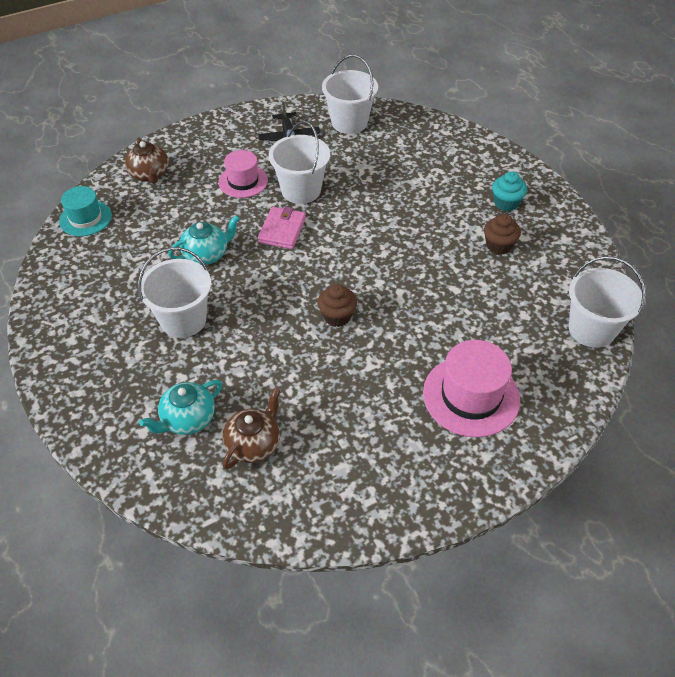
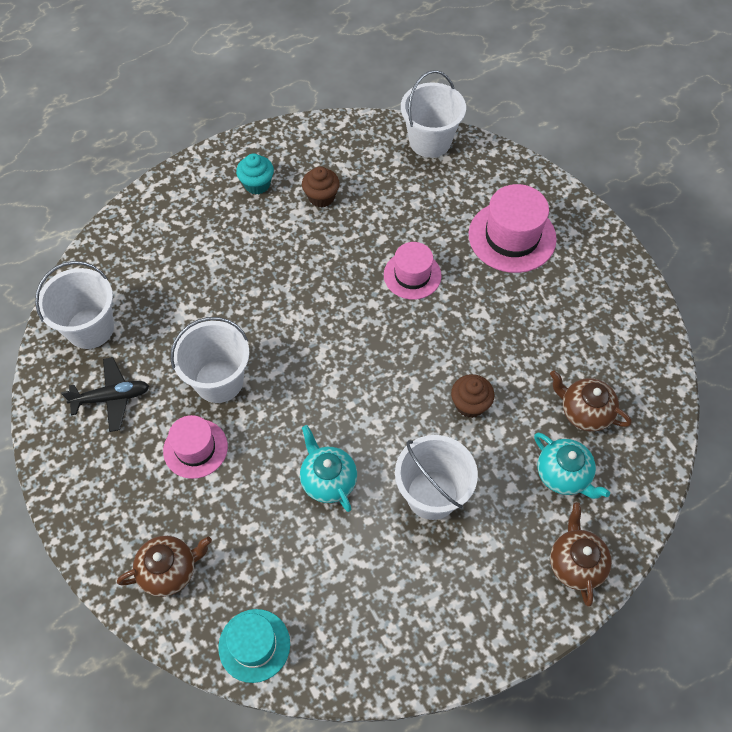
camera: 90 degrees left, 10 degrees up
(100, 421) = (575, 563): none -> brown teapot
(282, 230) = (289, 399): pink wallet -> none
(337, 316) = (421, 342): brown cupcake -> brown cupcake (470, 404)
(413, 311) = (412, 275): none -> pink hat

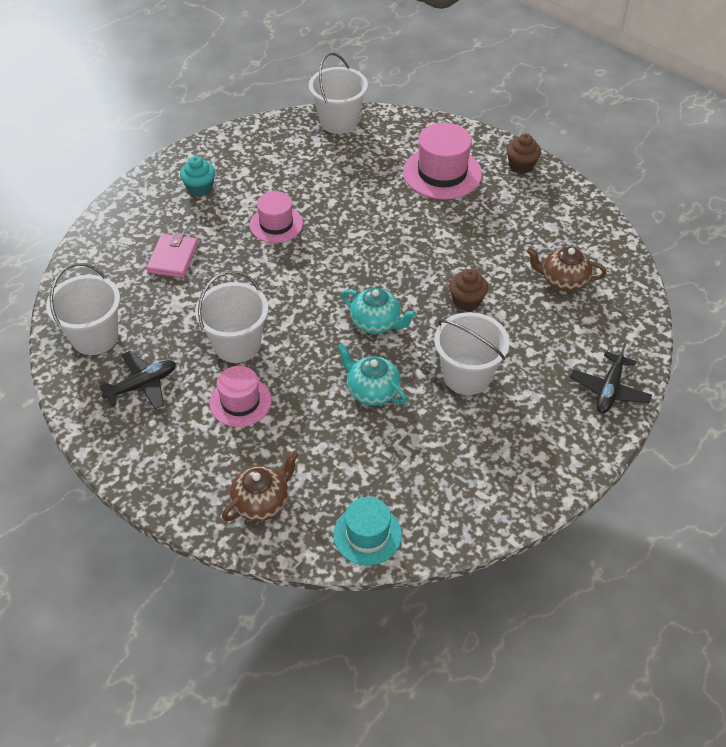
camera: 20 degrees left, 10 degrees down
(198, 260) = (173, 258): none -> pink wallet
(321, 197) = (263, 184): brown cupcake -> brown cupcake (521, 166)
(412, 275) = (371, 221): pink hat -> pink hat (276, 224)
(564, 475) = (568, 330): turquoise teapot -> turquoise teapot (376, 323)
(575, 563) = (609, 390): brown teapot -> black plane

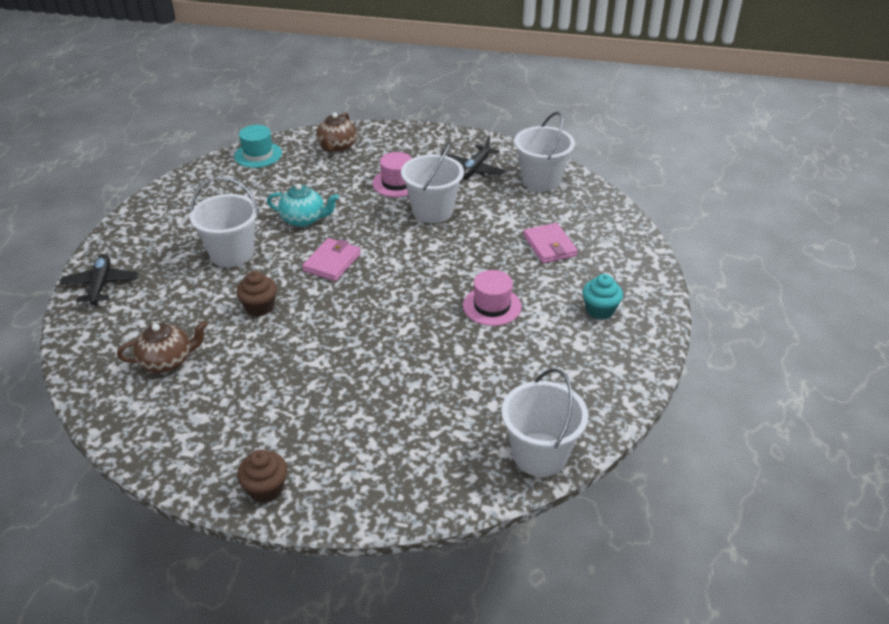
camera: 150 degrees right, 10 degrees down
(376, 323) = (332, 262): turquoise teapot -> pink wallet
(442, 173) = (361, 434): pink hat -> none

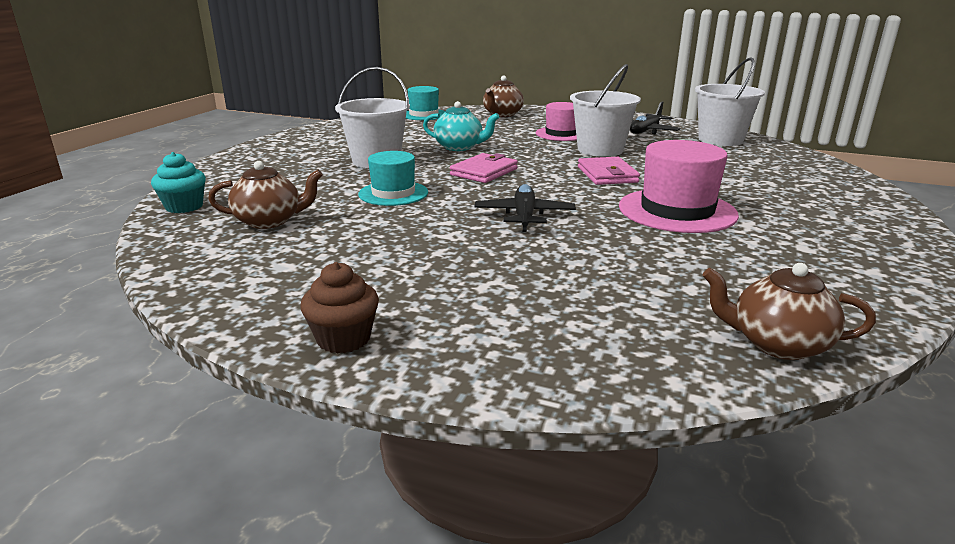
camera: 10 degrees right, 15 degrees down
(101, 285) = (230, 170): black plane -> black plane (524, 216)
(259, 307) = (393, 193): brown cupcake -> turquoise hat
(492, 306) = (677, 211): pink hat -> pink hat, size x1.55
(540, 454) = (777, 344): white bucket -> brown teapot
(549, 246) = (741, 176): pink wallet -> pink wallet (607, 175)
(600, 310) = (824, 223): turquoise cupcake -> turquoise cupcake (184, 207)

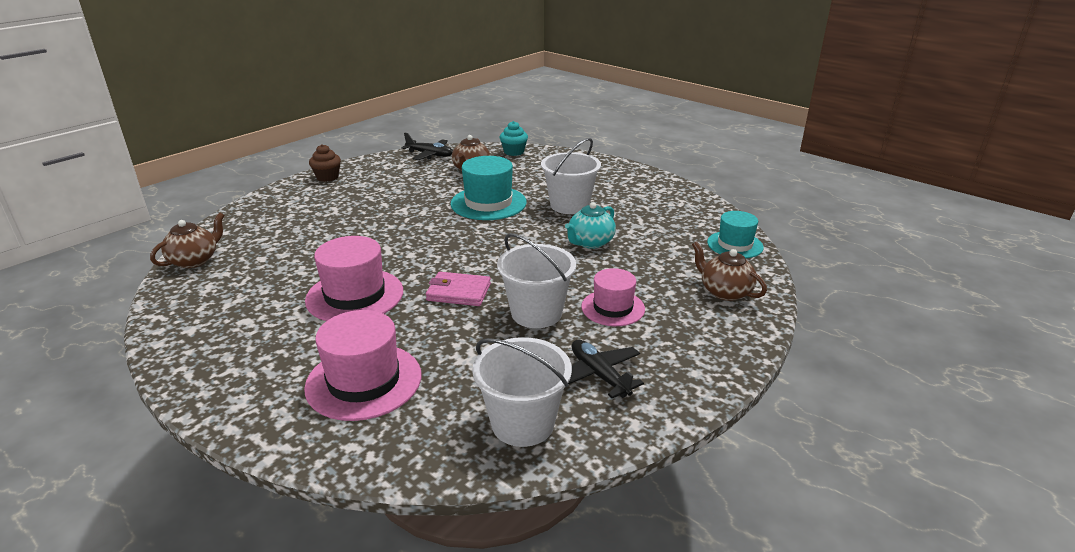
camera: 110 degrees right, 5 degrees up
(393, 193) = (488, 203): turquoise hat -> turquoise hat, size x1.55
(484, 172) = (510, 240): pink wallet -> none
(524, 216) = (406, 236): black plane -> black plane (430, 155)
(770, 180) = (364, 381): none -> pink hat

